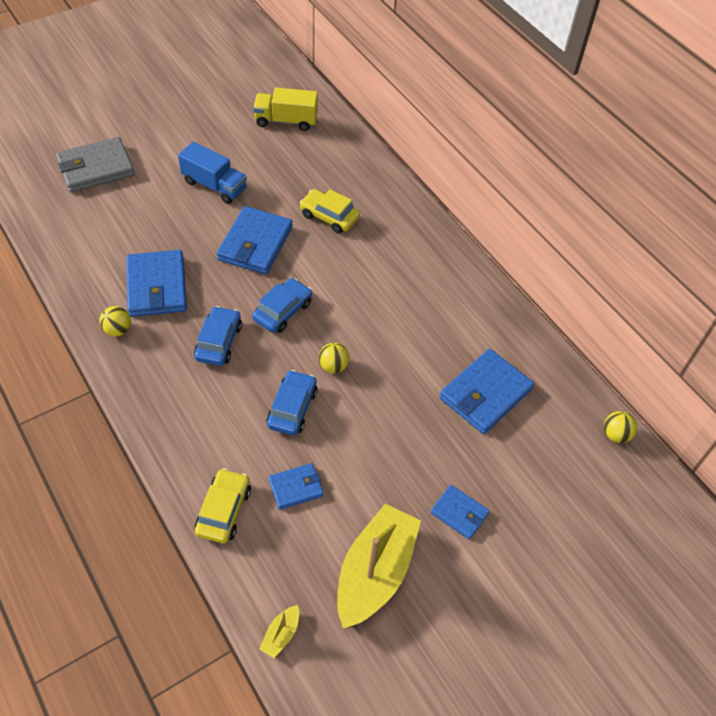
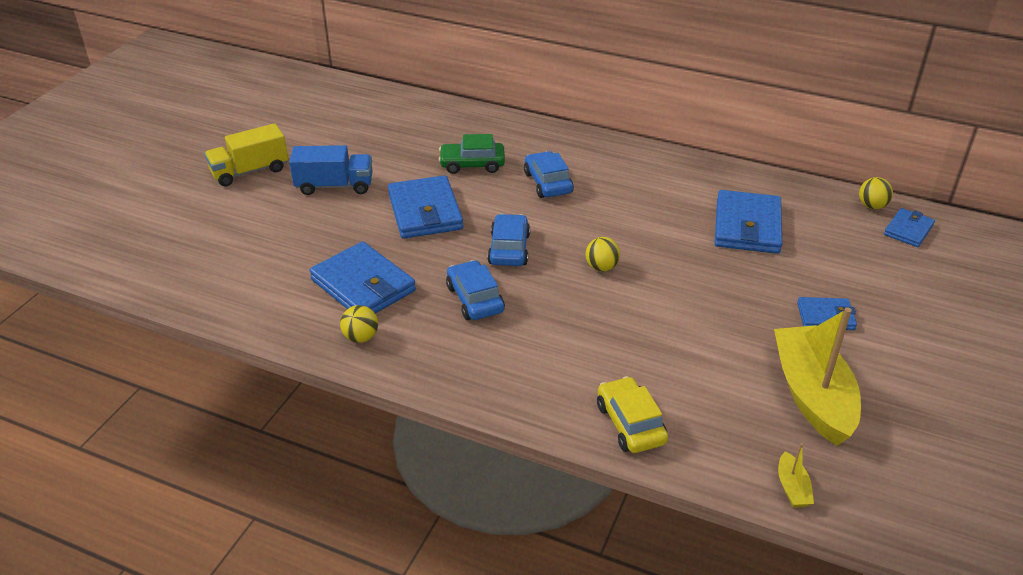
camera: 30 degrees left, 15 degrees down
(96, 168) = (190, 222): grey wallet -> none
(286, 121) = (351, 113): yellow truck -> yellow truck (250, 171)
(292, 408) = (601, 315): blue car -> blue car (548, 183)
(296, 487) = (674, 371): blue wallet -> blue wallet (908, 230)
(329, 217) = (472, 164): yellow car -> green car

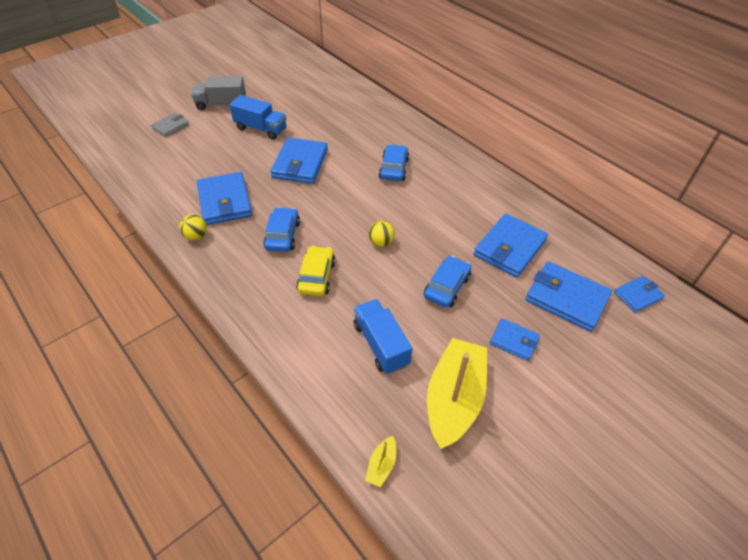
camera: 25 degrees right, 10 degrees up
(199, 219) = (170, 126): none -> grey wallet
(250, 171) = (221, 104): yellow truck -> grey truck
(472, 164) = (355, 140): green car -> none
(509, 249) = (331, 207): blue car -> blue car (446, 287)
(630, 424) = (309, 365): yellow car -> yellow car (316, 276)
(691, 372) = (381, 345): none -> blue truck
(844, 257) = (566, 298): none -> blue wallet
(872, 206) = (622, 265): yellow ball -> none

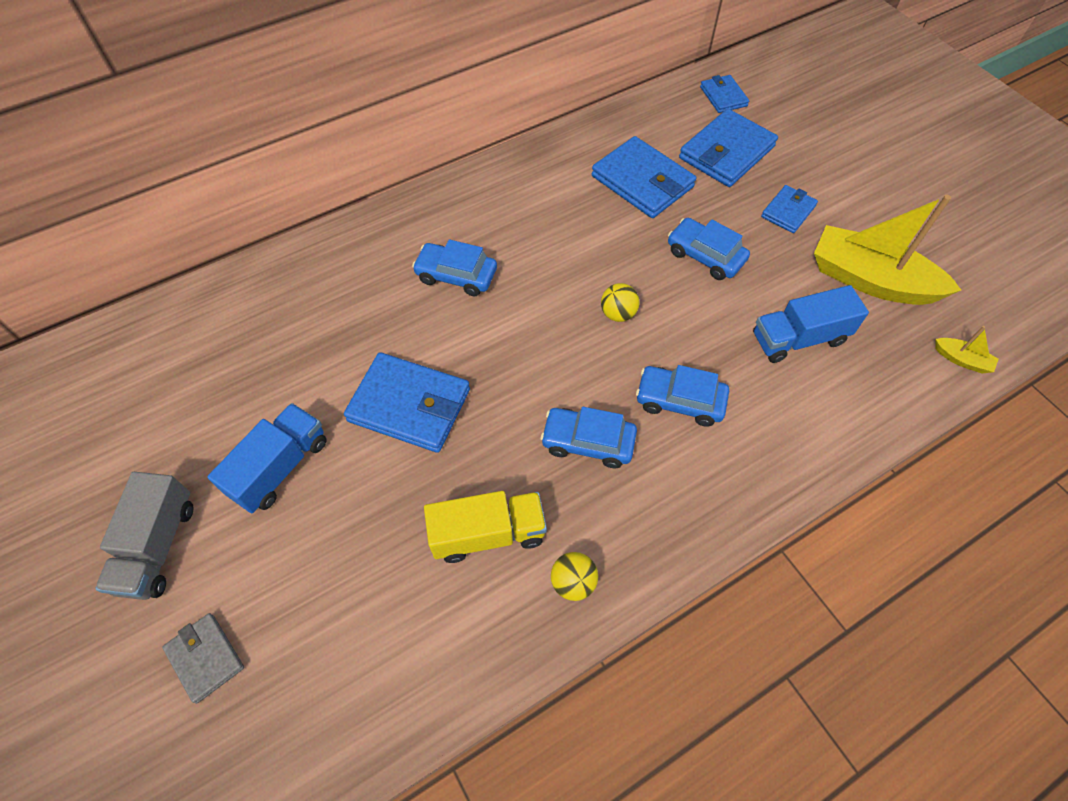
camera: 80 degrees left, 10 degrees up
(225, 201) = (488, 534): blue wallet -> yellow truck
(316, 276) = (679, 401): yellow car -> blue car

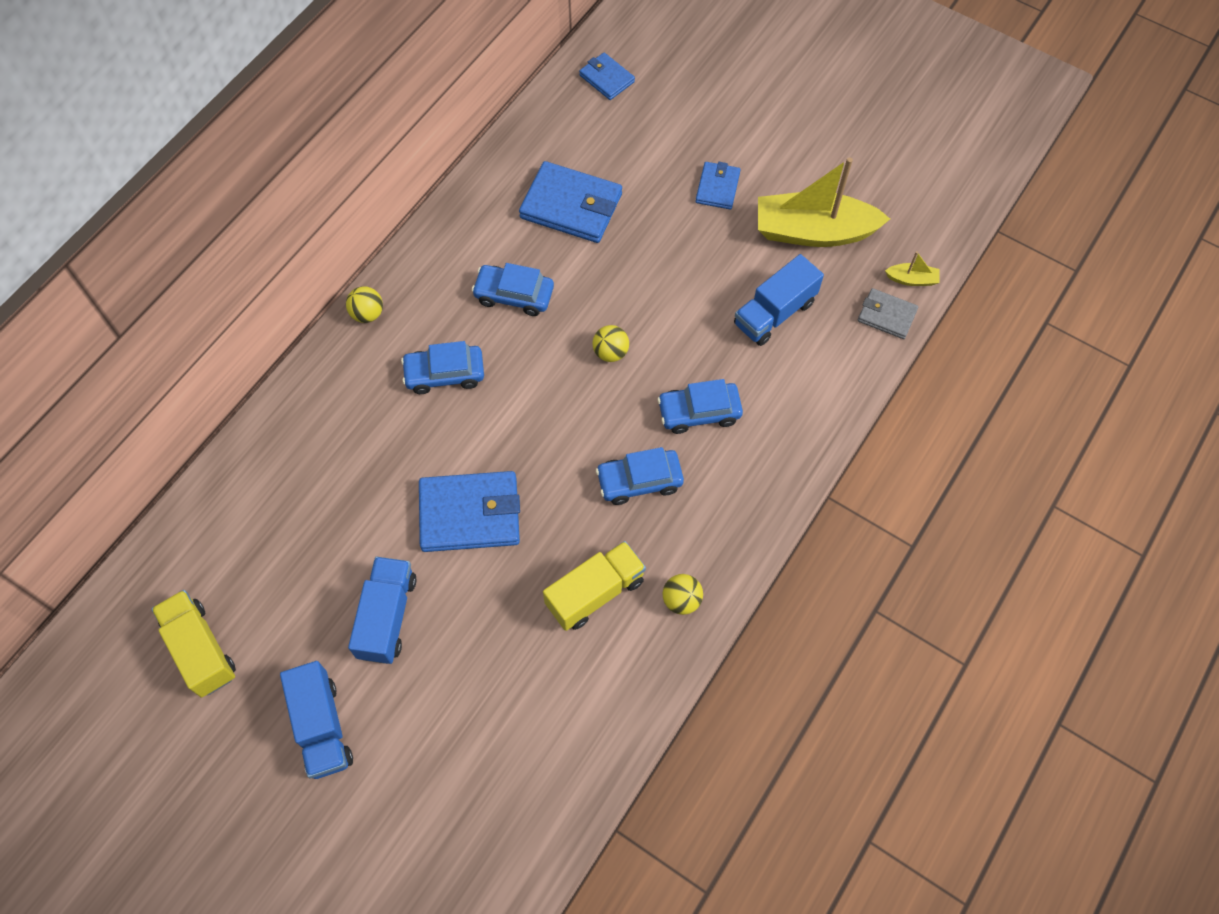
camera: 25 degrees left, 5 degrees up
(106, 424) = (200, 649): none -> yellow truck
(158, 546) = (322, 727): grey truck -> blue truck
(205, 658) = (420, 790): grey wallet -> grey wallet (886, 315)
(419, 204) = (367, 314): none -> yellow ball
(705, 256) = (662, 263): blue car -> blue car (514, 295)
(726, 152) = (636, 143): blue wallet -> none

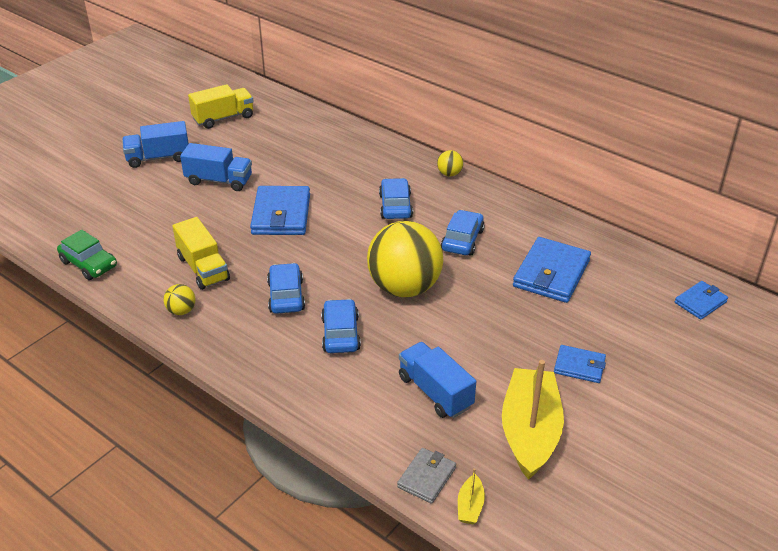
camera: 95 degrees right, 25 degrees down
(599, 752) = (89, 264): none -> green car
(610, 352) = (404, 287): yellow ball -> yellow ball, size x2.48

